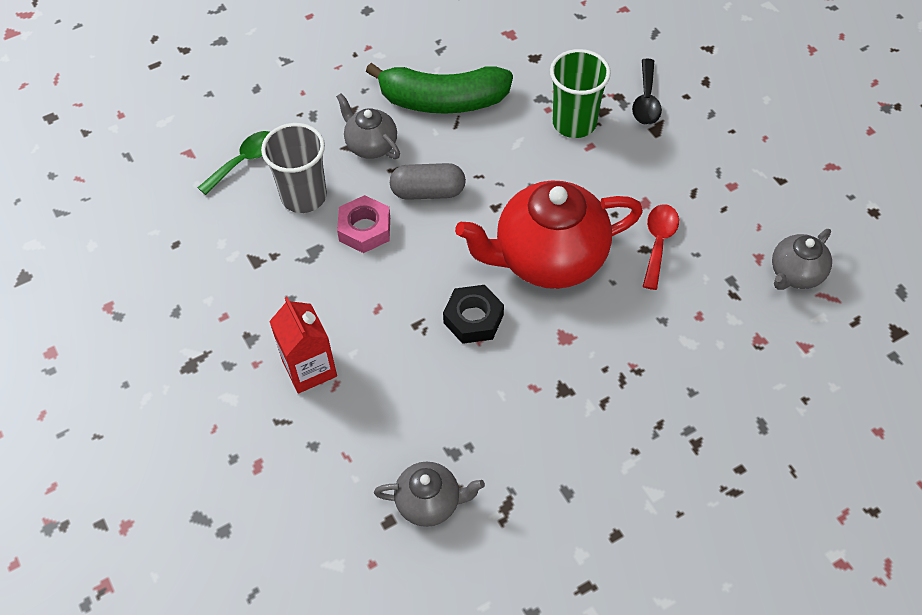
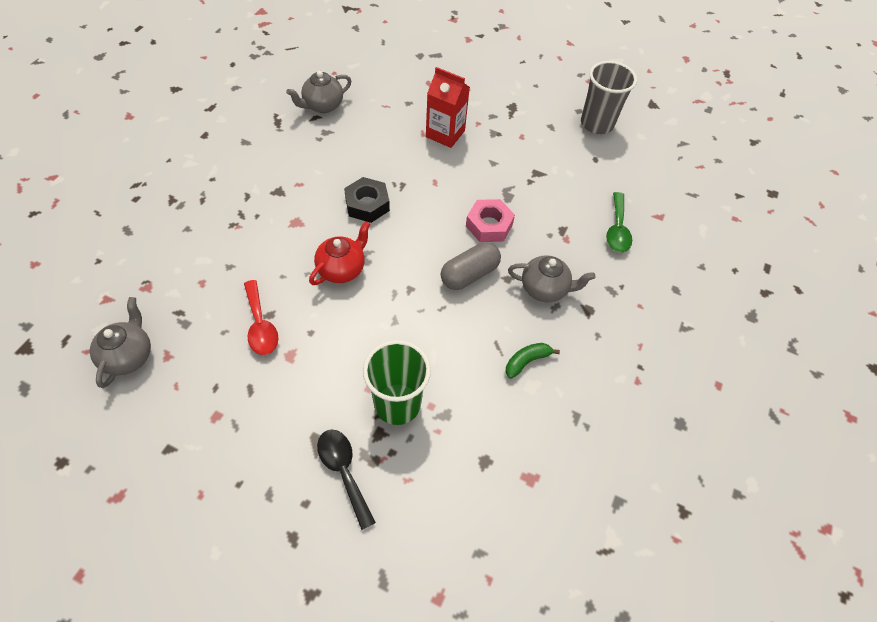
camera: 140 degrees right, 0 degrees up
(304, 196) = (551, 226): grey cup -> grey cup (597, 124)
(443, 100) = (526, 361): green banana -> green banana, size x0.41
(548, 259) = (342, 269): red teapot -> red teapot, size x0.51

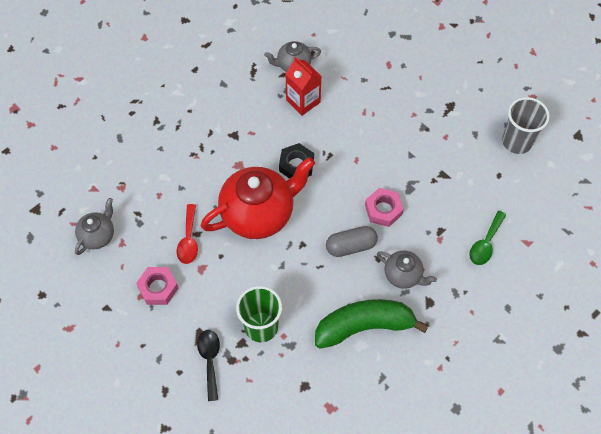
camera: 25 degrees right, 5 degrees up
(237, 398) = (158, 288): none -> pink nut
(342, 269) = (259, 213): red teapot -> red teapot, size x1.97
(445, 134) = (382, 117): red carton -> red carton (303, 101)
(526, 361) = (364, 326): green banana -> green banana, size x2.44

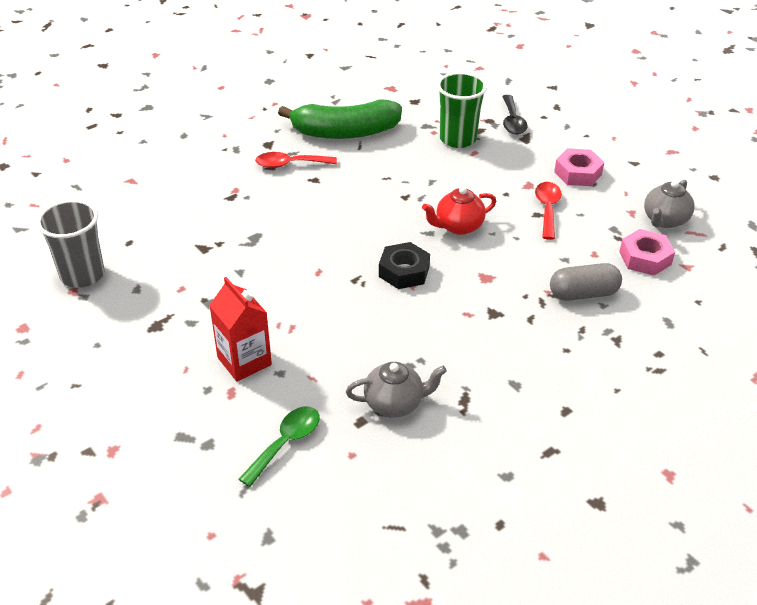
camera: 175 degrees left, 20 degrees down
(259, 213) = (458, 226): red teapot -> red teapot, size x0.51
(303, 101) = (384, 348): red carton -> red carton (244, 361)
(351, 246) = (345, 191): grey capsule -> grey capsule (583, 294)
(383, 210) = (296, 219): pink nut -> pink nut (645, 258)
(403, 275) = (290, 164): grey teapot -> red spoon
(485, 243) = (181, 182): green spoon -> green spoon (286, 443)

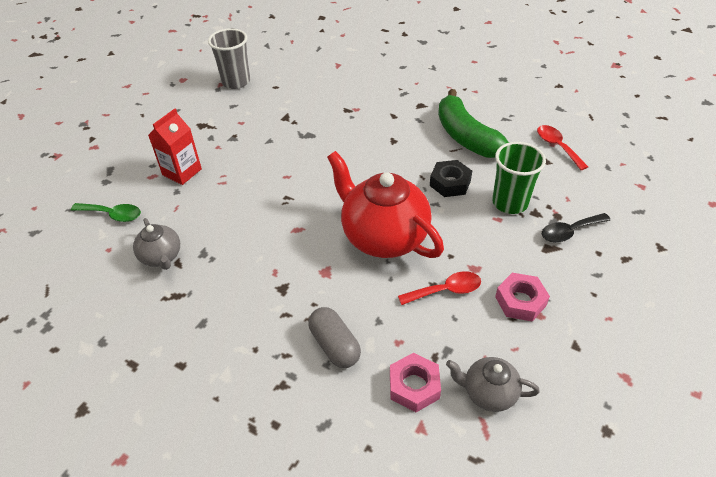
camera: 70 degrees right, 5 degrees up
(290, 164) = (403, 123): red spoon -> red spoon (557, 146)
(404, 271) = (308, 220): black nut -> black nut (450, 183)
(458, 226) = (383, 236): red teapot -> red teapot, size x1.97

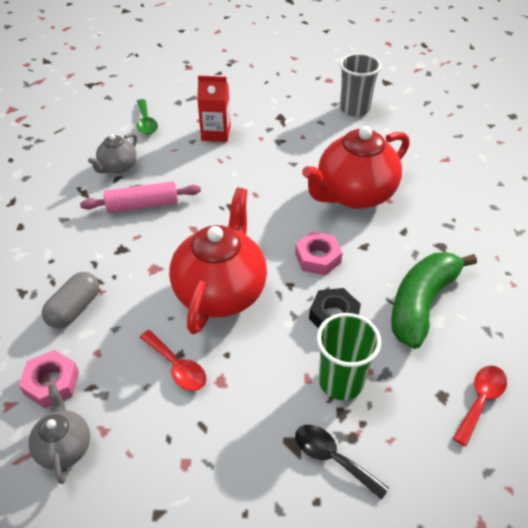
camera: 60 degrees right, 0 degrees up
(235, 255) = (142, 205): none -> pink rolling pin
(335, 123) = (354, 195): none -> red teapot
(520, 301) = (195, 438): pink nut -> pink nut (317, 258)

